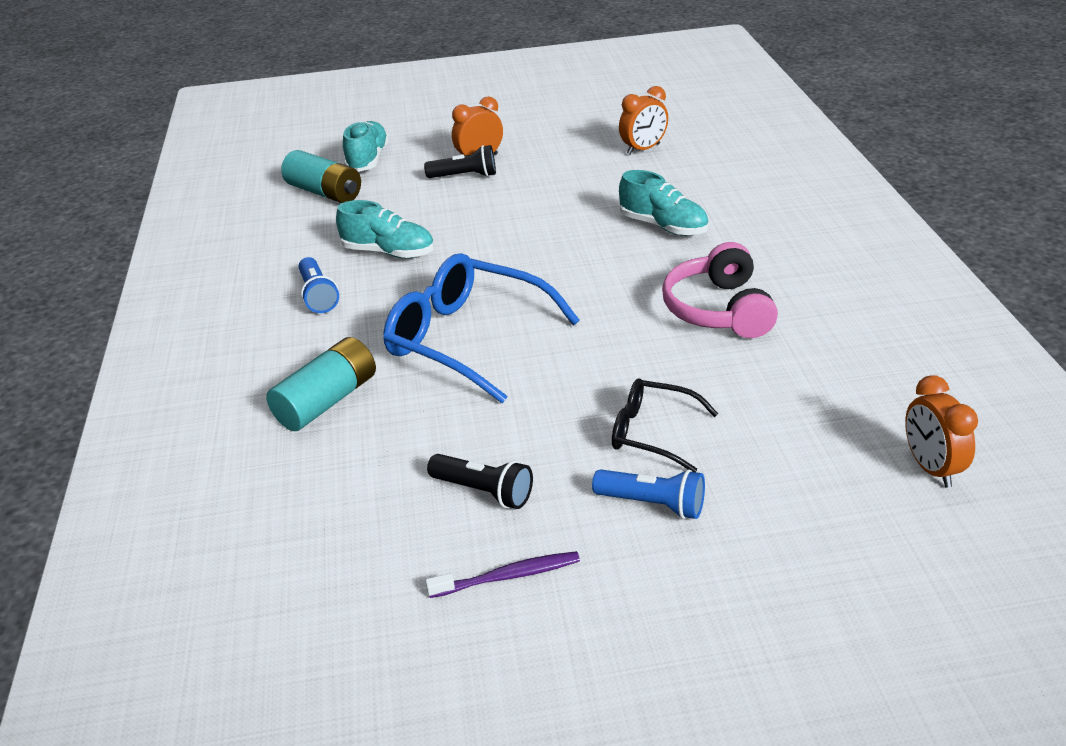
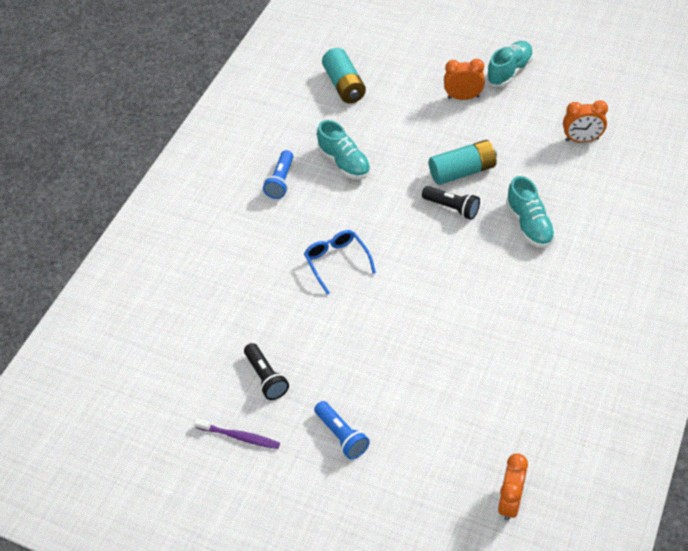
camera: 35 degrees right, 15 degrees up
(327, 401) = (233, 269): turquoise battery -> turquoise battery (462, 171)
(368, 160) = (392, 64): turquoise shoe -> turquoise shoe (509, 72)
(465, 176) = (441, 111): black flashlight -> black flashlight (452, 208)
(468, 339) = (337, 262): blue glasses -> blue glasses, size x0.55
(652, 433) = (381, 388): black glasses -> none
(718, 310) = (499, 317): pink headphones -> none

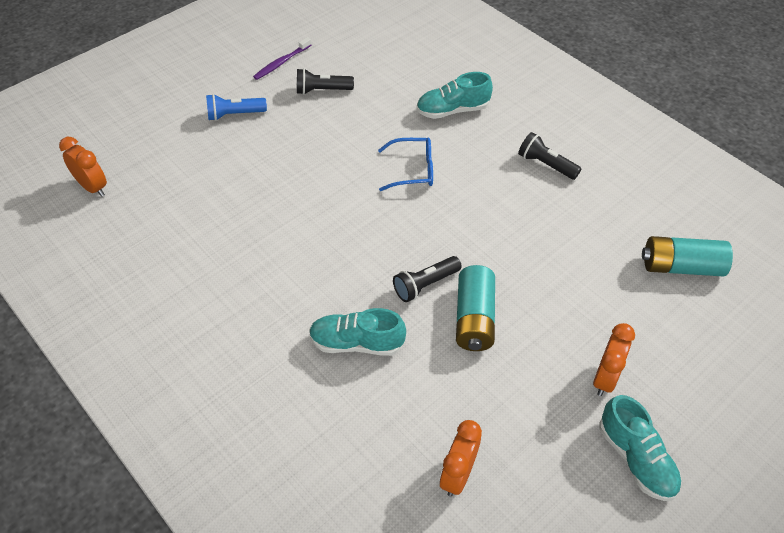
camera: 110 degrees right, 0 degrees up
(281, 181) = (546, 164): blue flashlight -> black flashlight
(344, 163) = (546, 221): turquoise shoe -> turquoise shoe (453, 110)

